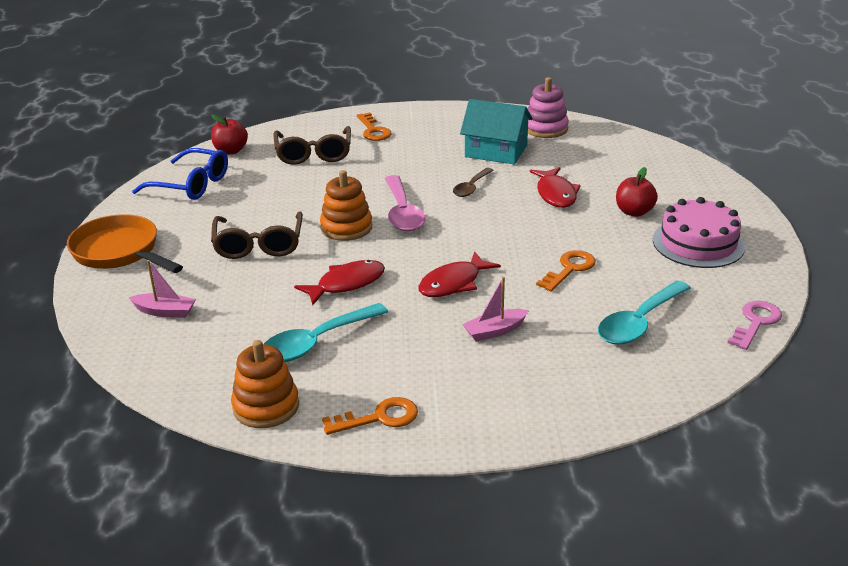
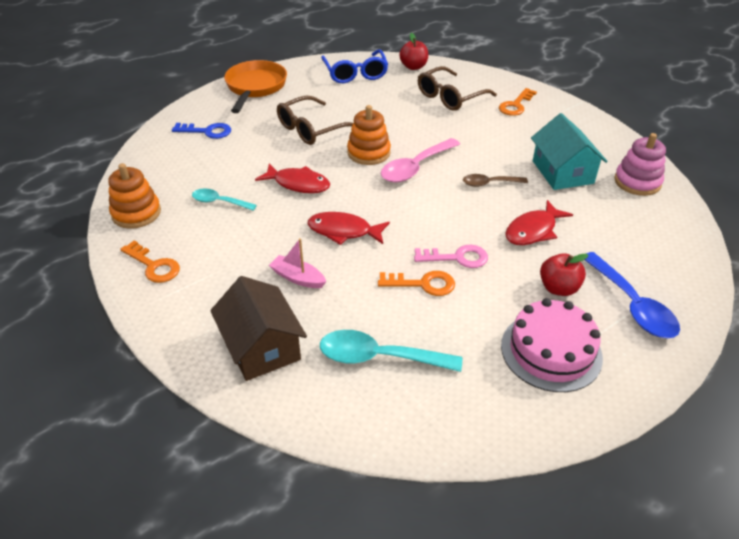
camera: 55 degrees right, 10 degrees up
(165, 311) = (207, 131): pink boat -> blue key
(316, 342) = (219, 202): turquoise spoon -> turquoise spoon, size x0.60
(571, 382) = (261, 347): none -> brown house
(679, 191) = (632, 305): none -> blue spoon
(756, 323) = (450, 442): pink key -> pink key (457, 258)

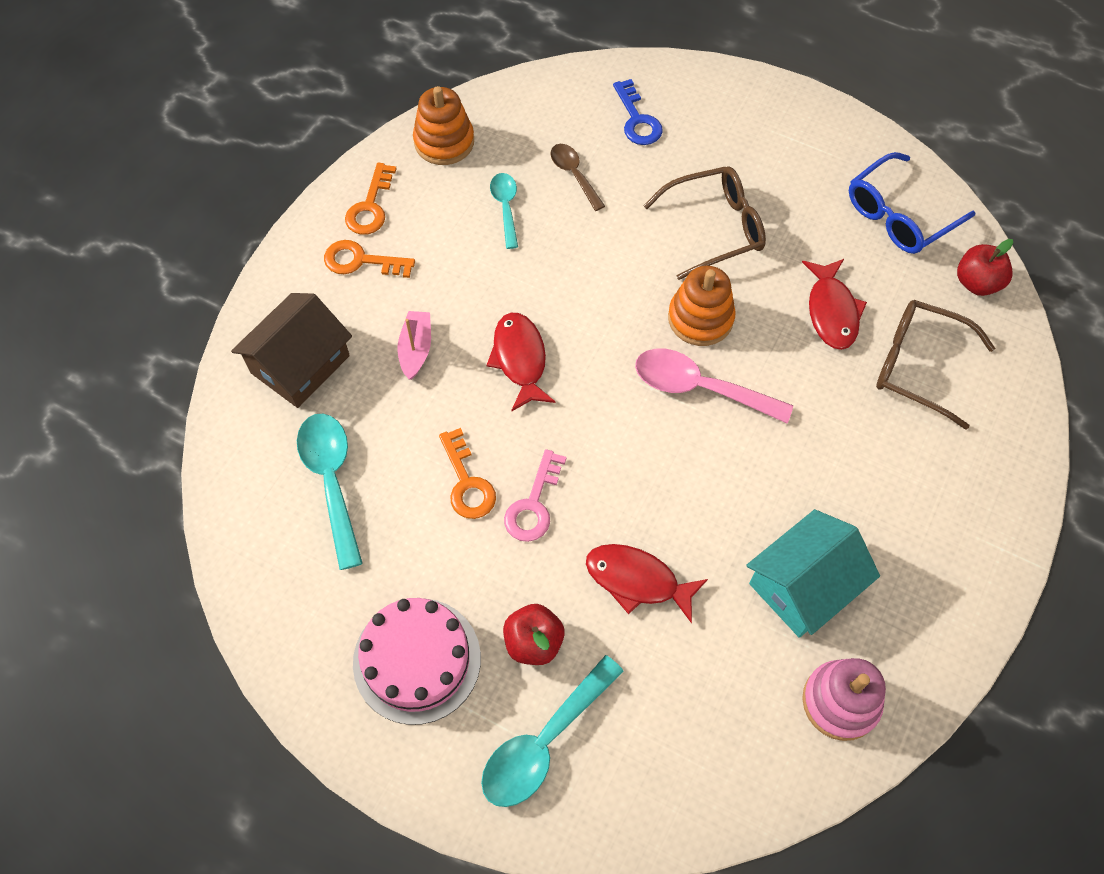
camera: 65 degrees right, 20 degrees up
(255, 87) = (774, 116): orange pan -> none
(298, 184) = (585, 270): red fish -> red fish (831, 311)
(311, 129) = (714, 228): brown glasses -> brown glasses turned 135 degrees clockwise
(457, 258) = (533, 504): pink key -> pink key turned 45 degrees clockwise
(489, 183) = (715, 493): brown spoon -> brown spoon (574, 175)
(515, 105) = (957, 467): orange key -> orange key (361, 261)
(632, 305) = (544, 742): blue spoon -> turquoise spoon

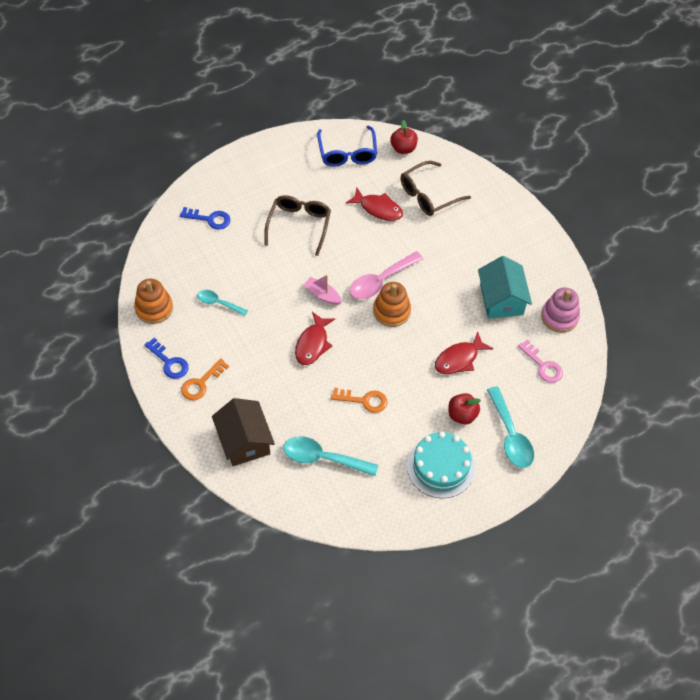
camera: 60 degrees left, 5 degrees down
(370, 206) = (169, 362): orange key -> blue key
(416, 349) = (274, 385): pink boat -> pink boat (322, 295)
(417, 660) = (441, 466): pink cake -> turquoise cake
(520, 359) = (313, 344): red fish -> red fish turned 90 degrees counterclockwise
(533, 504) = (394, 379): pink key -> pink key (543, 365)
(574, 175) = (222, 264): brown spoon -> none
(700, 318) = (344, 260): orange stacking toy -> orange stacking toy (391, 311)

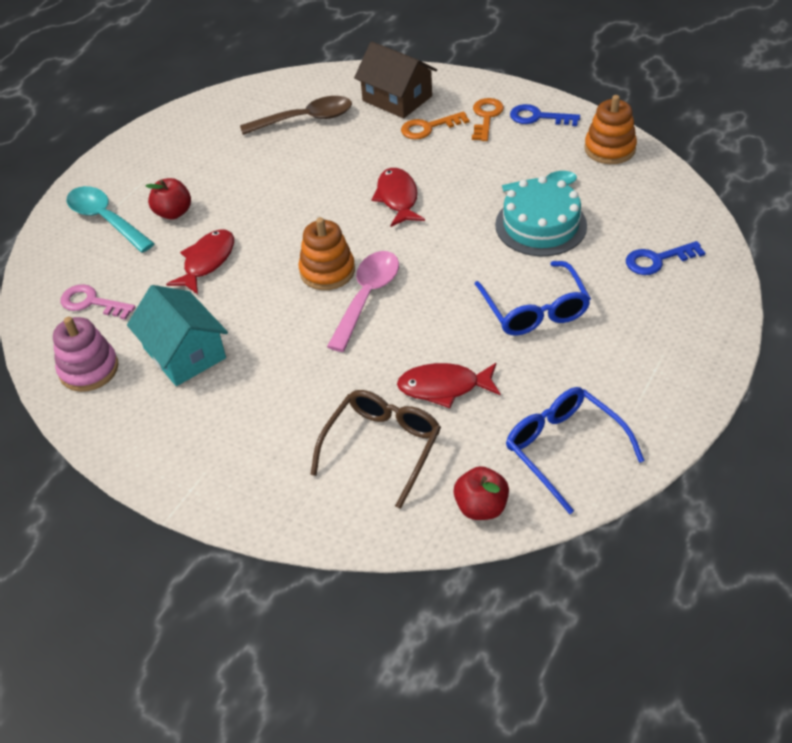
camera: 155 degrees right, 10 degrees down
(299, 225) = (535, 310): brown glasses -> blue glasses
(322, 295) = (429, 248): pink boat -> none
(323, 458) = (306, 119): turquoise spoon -> brown spoon
(364, 400) = (297, 177): orange key -> orange key (428, 127)
(441, 466) = (174, 163): turquoise cake -> turquoise cake (541, 225)

